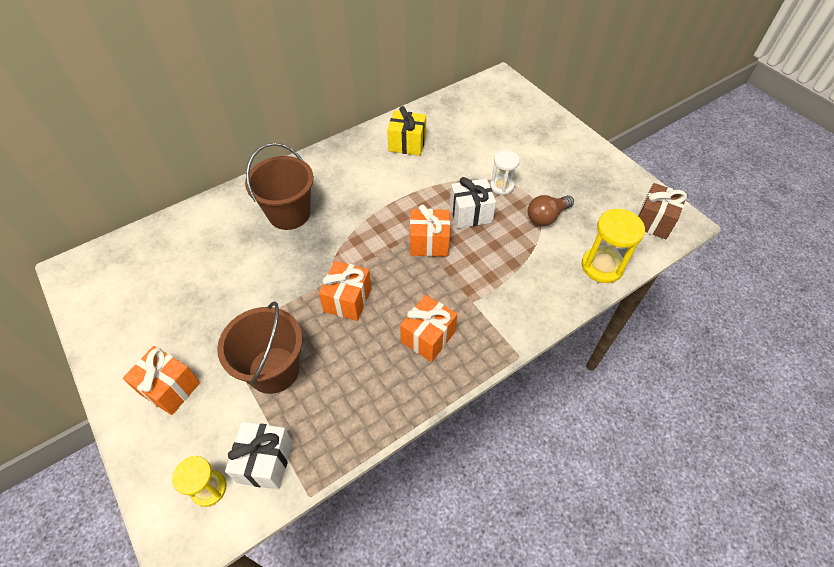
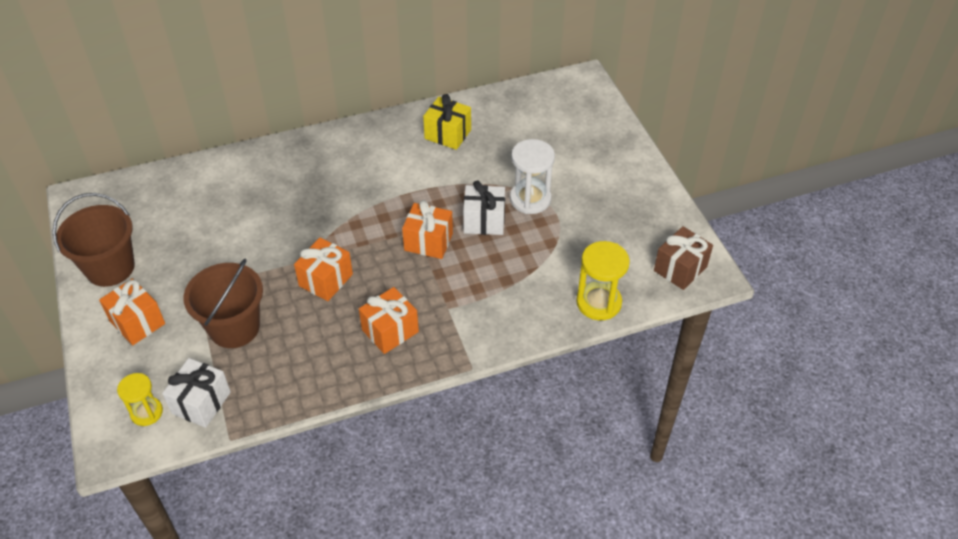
camera: 15 degrees right, 5 degrees down
(289, 214) = (298, 184): brown bucket -> brown bucket (110, 268)
(502, 186) = (530, 199): white hourglass -> white hourglass, size x1.55
(546, 217) = (563, 241): brown light bulb -> none

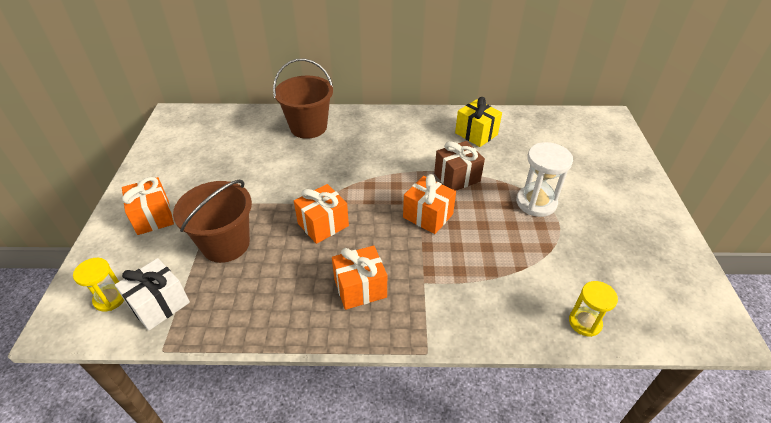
camera: 20 degrees right, 5 degrees down
(110, 268) = (161, 169): brown bucket -> brown bucket (308, 127)
(484, 221) = (486, 211): white gift -> none
(598, 302) = (585, 322): yellow hourglass -> yellow hourglass, size x0.64
(680, 269) = (686, 312): brown gift -> brown gift (457, 177)

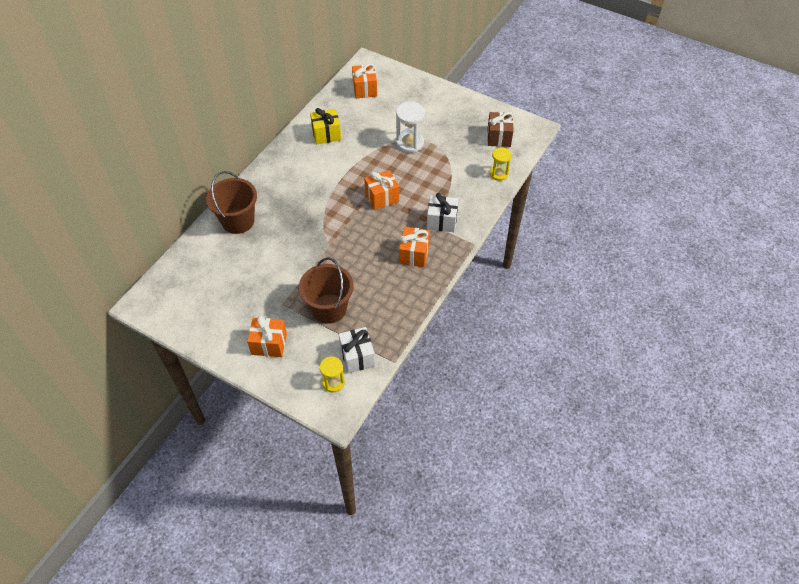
camera: 60 degrees left, 10 degrees up
(323, 224) = (350, 252): orange gift -> orange gift (365, 89)
(439, 293) = (441, 221): none -> white gift
(457, 177) = (360, 166): brown gift -> brown gift (499, 137)

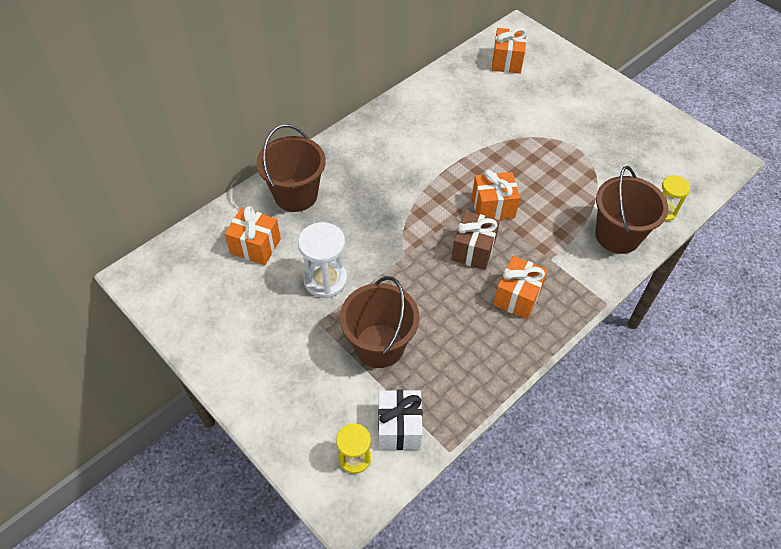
camera: 15 degrees right, 0 degrees up
(269, 344) = (283, 375): orange gift -> orange gift (255, 246)
(326, 134) = (441, 108): yellow gift -> none
(410, 143) = (549, 142): white hourglass -> white hourglass (325, 280)
(441, 221) = (567, 259): white gift -> none
(471, 197) = (617, 235): none -> brown bucket
(499, 137) = (674, 161): brown gift -> brown gift (473, 250)

